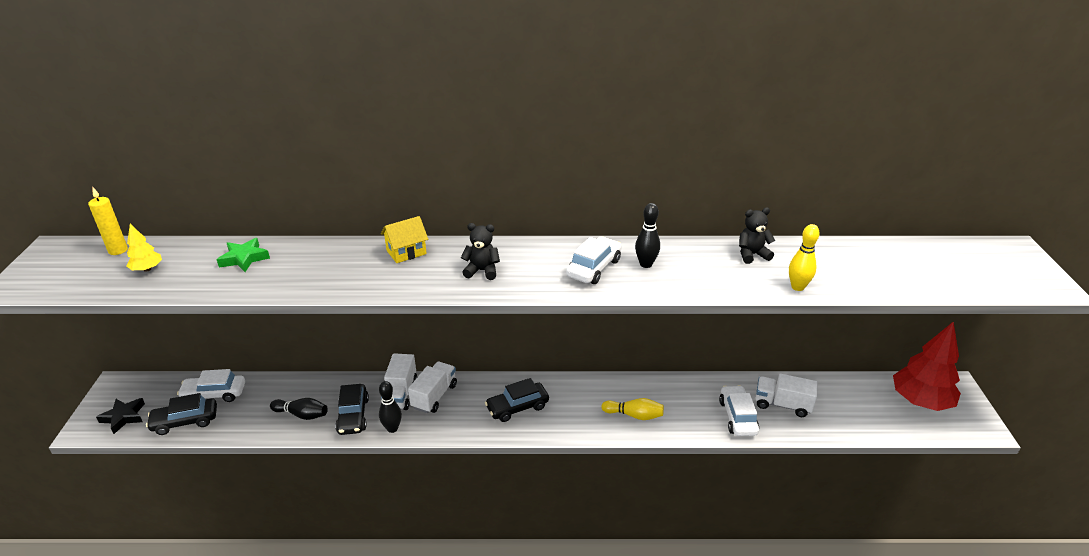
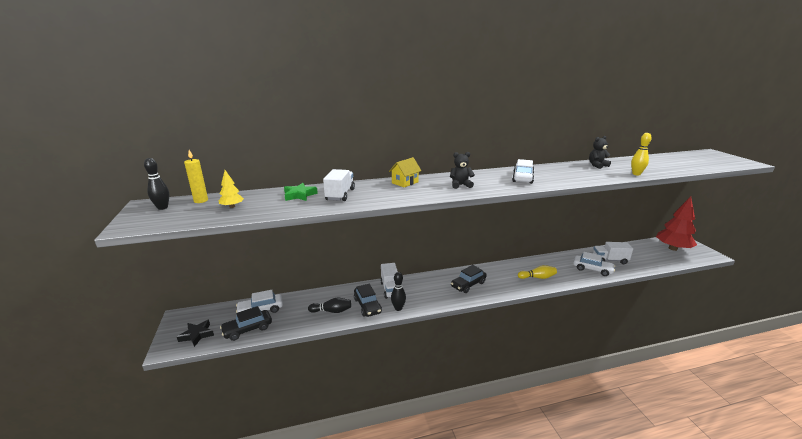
camera: 15 degrees left, 10 degrees down
(434, 396) = (413, 287): white truck -> white truck (340, 195)
(646, 264) = (548, 174): black bowling pin -> black bowling pin (162, 208)
(737, 417) = (592, 269): white car -> white car turned 135 degrees clockwise

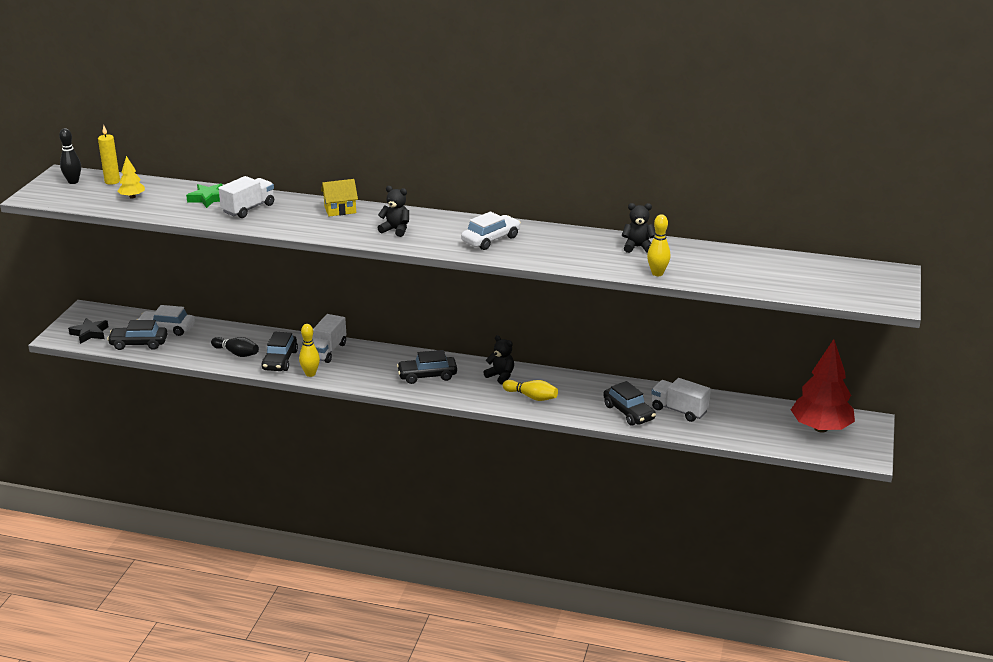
camera: 30 degrees right, 5 degrees up
(398, 308) = (310, 374): black bowling pin -> yellow bowling pin
(505, 271) = (501, 376): none -> black teddy bear
(592, 269) = (628, 412): white car -> black car

